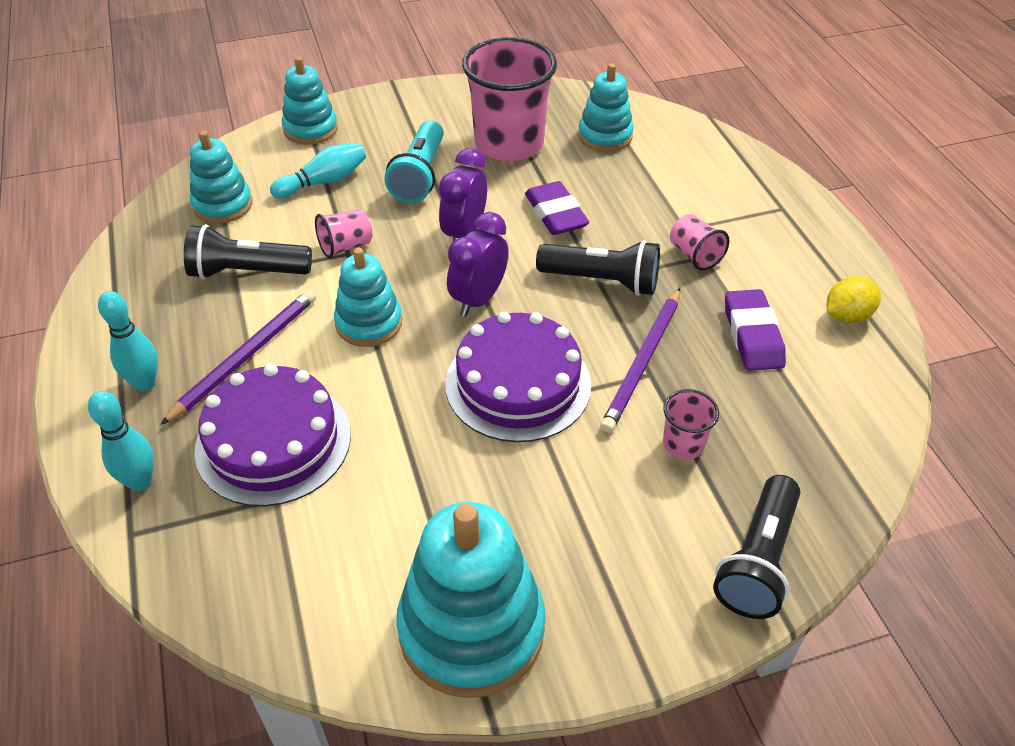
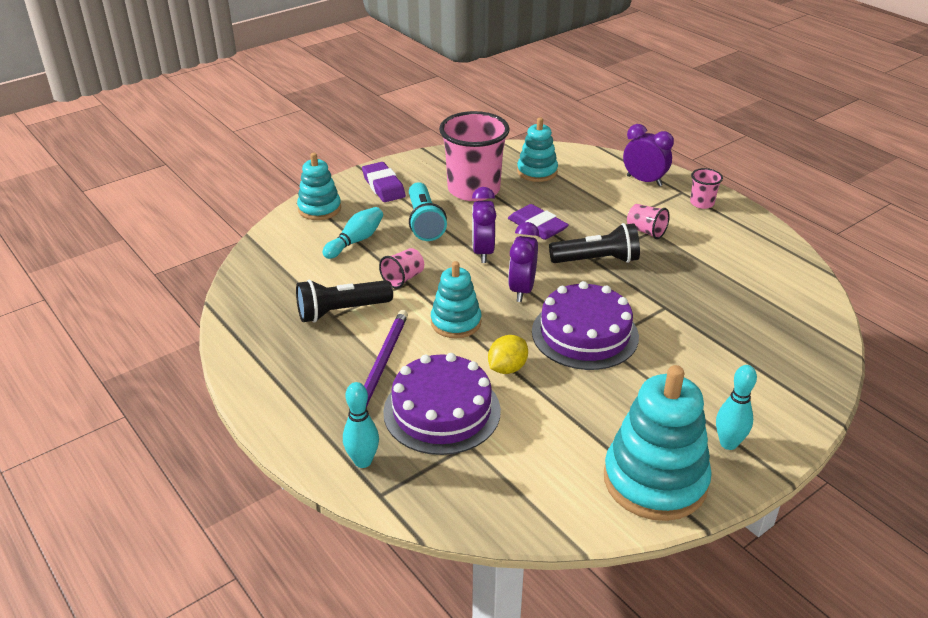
camera: 20 degrees left, 10 degrees down
(145, 383) = (318, 400): turquoise bowling pin -> turquoise bowling pin (728, 443)
(223, 205) = (289, 272): turquoise stacking toy -> none
(643, 362) = (656, 301): purple pencil -> none
(683, 444) = (713, 342): pink cup -> pink cup (702, 203)
(739, 180) = (644, 181): none -> purple clock
(752, 335) = (713, 270): purple eraser -> purple eraser (383, 186)
(757, 560) = (800, 393): black flashlight -> none
(847, 316) = (762, 245): yellow lemon -> yellow lemon (507, 368)

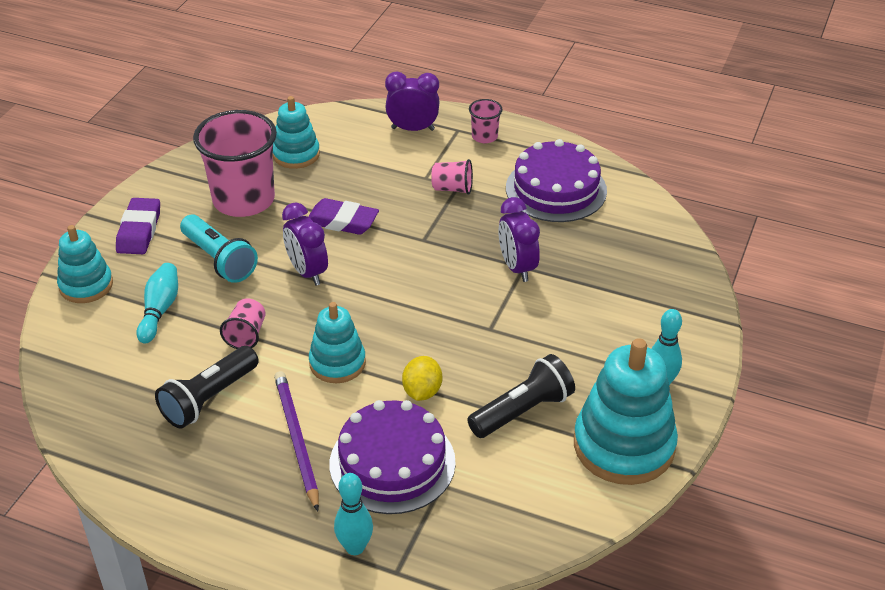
camera: 30 degrees left, 5 degrees up
(383, 186) = (139, 231): purple eraser -> purple eraser turned 60 degrees clockwise
(522, 290) = (377, 301): purple clock -> purple clock (517, 267)
(585, 334) = (469, 325): purple cake -> purple cake (556, 189)
(597, 260) = (427, 239): black flashlight -> black flashlight (522, 411)

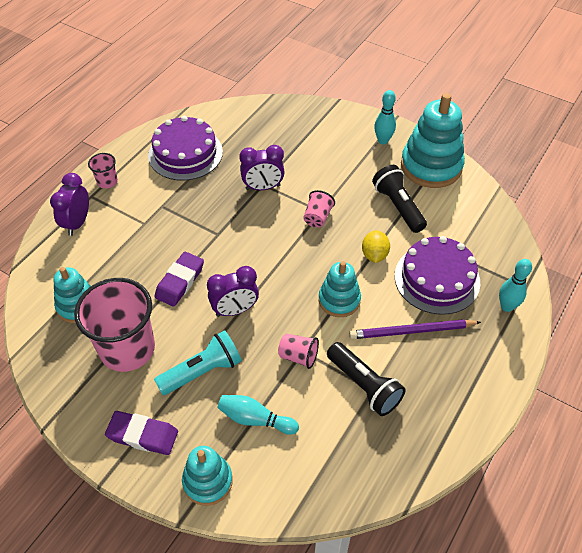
camera: 80 degrees left, 10 degrees up
(422, 391) = (374, 255): yellow lemon -> yellow lemon turned 75 degrees clockwise
(452, 188) = (163, 209): pink cup -> pink cup (317, 217)

